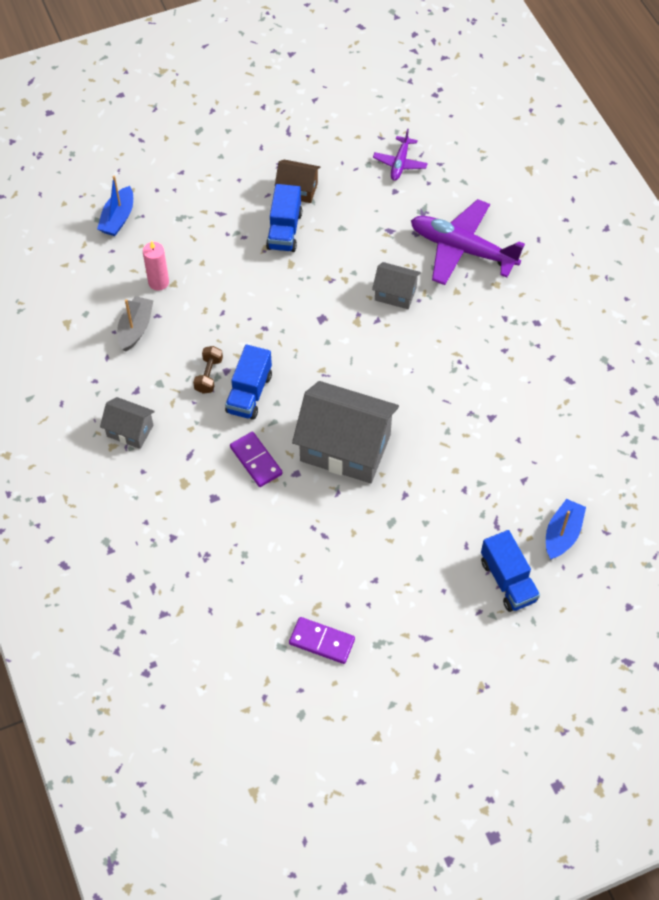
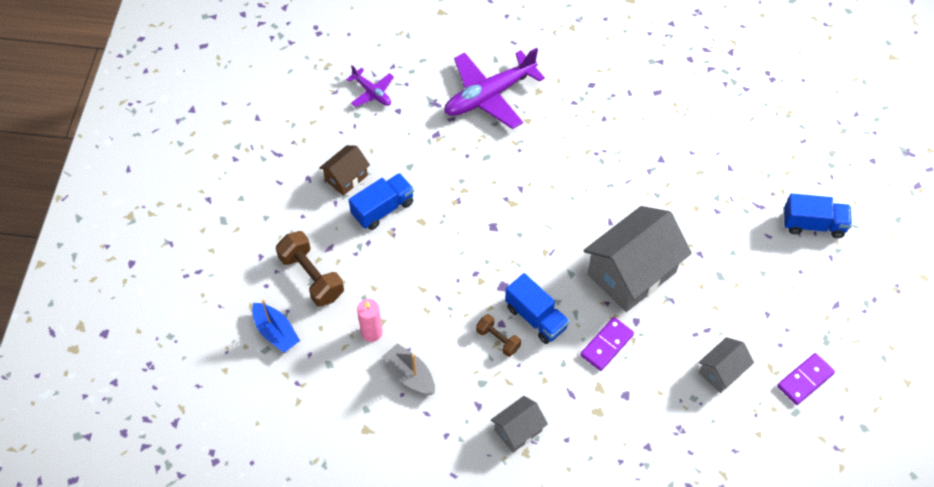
camera: 60 degrees left, 0 degrees up
(184, 215) = (311, 277): none -> brown dumbbell
(256, 461) = (607, 345): purple domino -> purple domino turned 45 degrees counterclockwise
(284, 230) = (383, 209): blue truck -> blue truck turned 75 degrees counterclockwise
(395, 294) = (502, 162): grey house -> grey house (722, 371)
(562, 534) = (791, 168): blue boat -> none

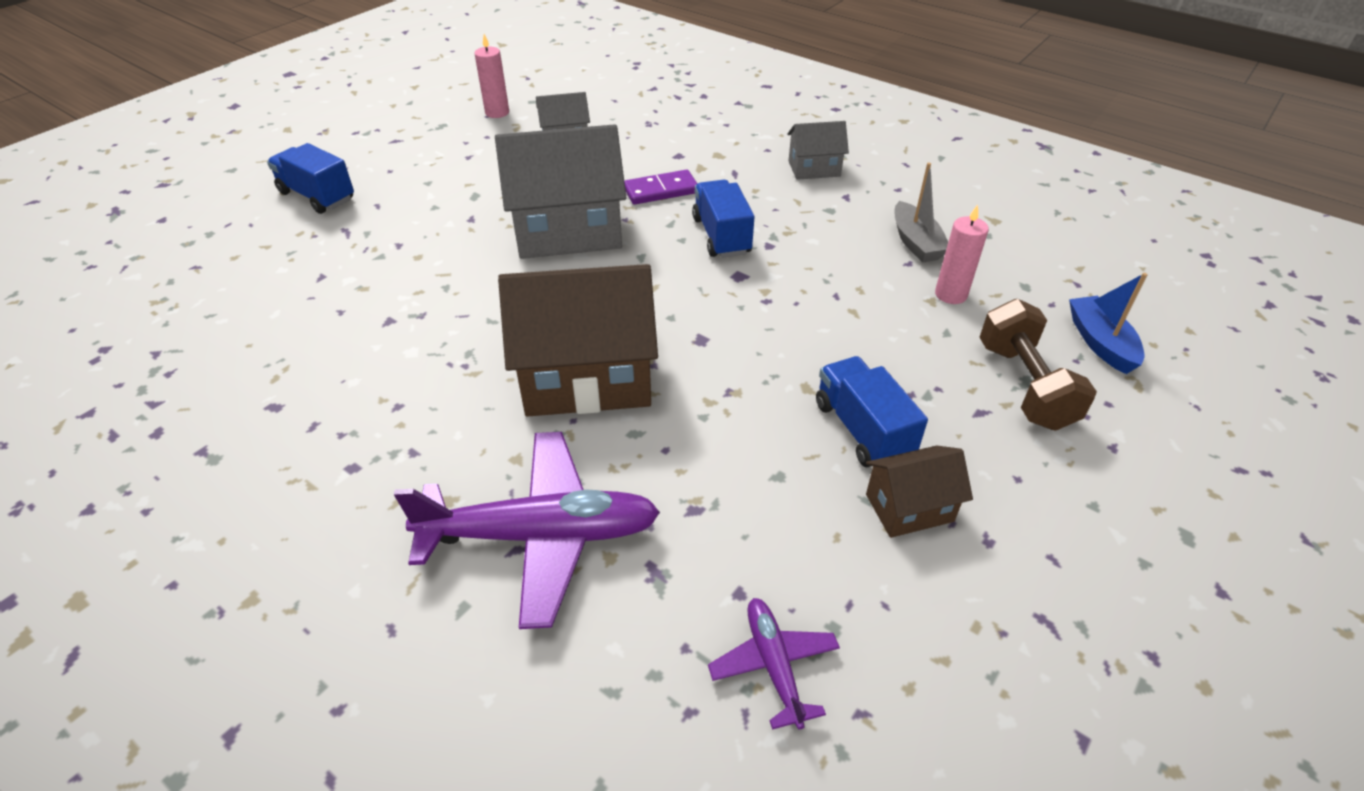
camera: 150 degrees left, 15 degrees down
(383, 209) = (863, 430): blue truck -> blue truck turned 75 degrees clockwise
(498, 339) = (784, 234): brown dumbbell -> none
(532, 175) = (587, 377): none -> brown house
(805, 380) = (497, 112): purple domino -> pink candle

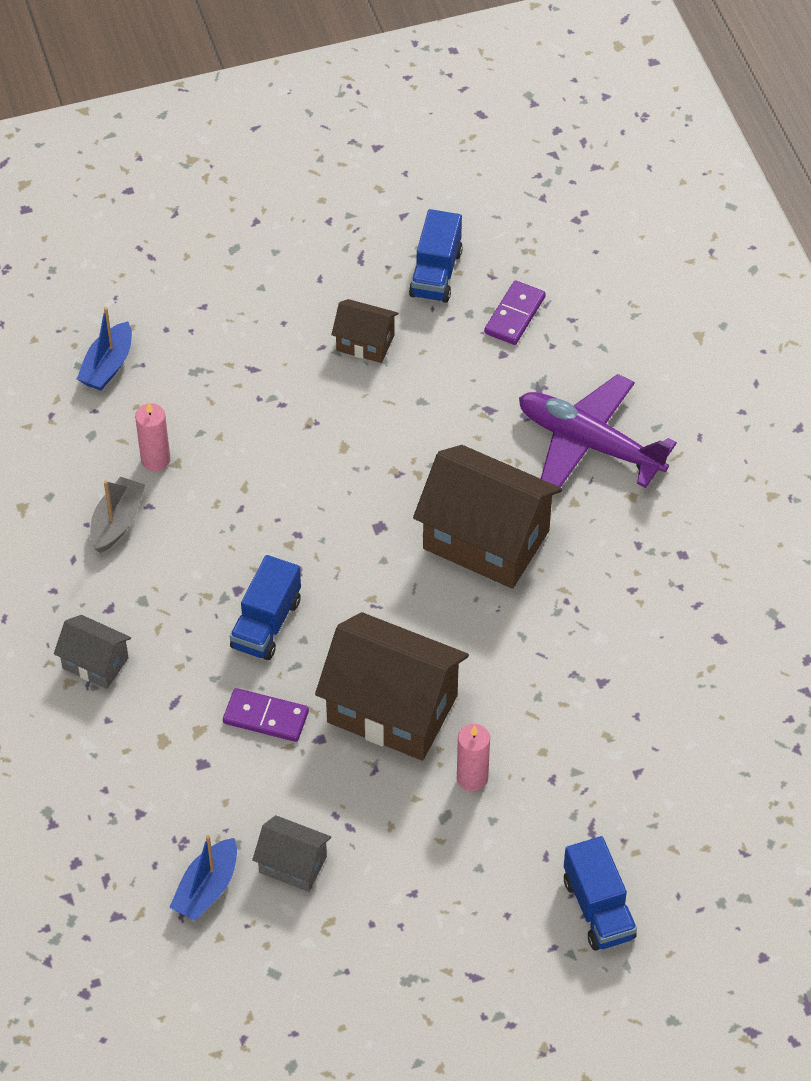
camera: 145 degrees left, 10 degrees up
(497, 112) = (330, 970): pink candle -> pink candle (472, 778)
(568, 231) = (392, 709): grey house -> brown house
(611, 113) = (207, 888): none -> blue boat
(773, 665) = (514, 315): purple plane -> purple domino
(863, 430) = (340, 399): blue truck -> blue truck (436, 273)
(1024, 385) = (201, 368): brown dumbbell -> none

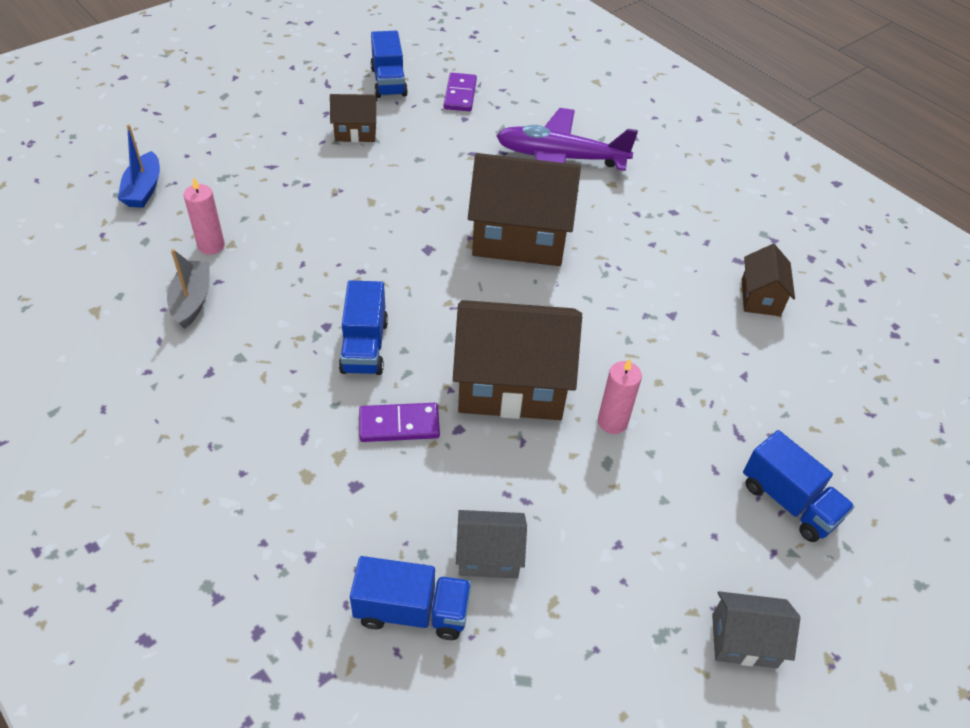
camera: 25 degrees left, 5 degrees down
(95, 663) = (211, 424): grey house -> grey house (744, 640)
(207, 888) = (412, 611): blue boat -> blue truck
(714, 690) = (760, 297): none -> brown house

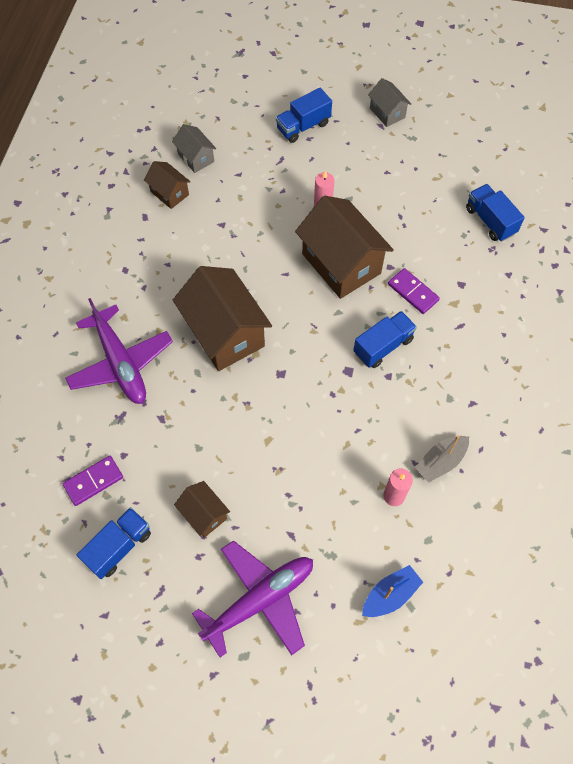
camera: 125 degrees left, 15 degrees up
(249, 123) = (260, 599): none -> purple plane
(489, 555) = (439, 212): grey house -> grey house (196, 158)
(760, 297) = (169, 193): brown house -> brown house turned 75 degrees clockwise
(788, 502) = (303, 126): blue truck -> blue truck turned 135 degrees counterclockwise

